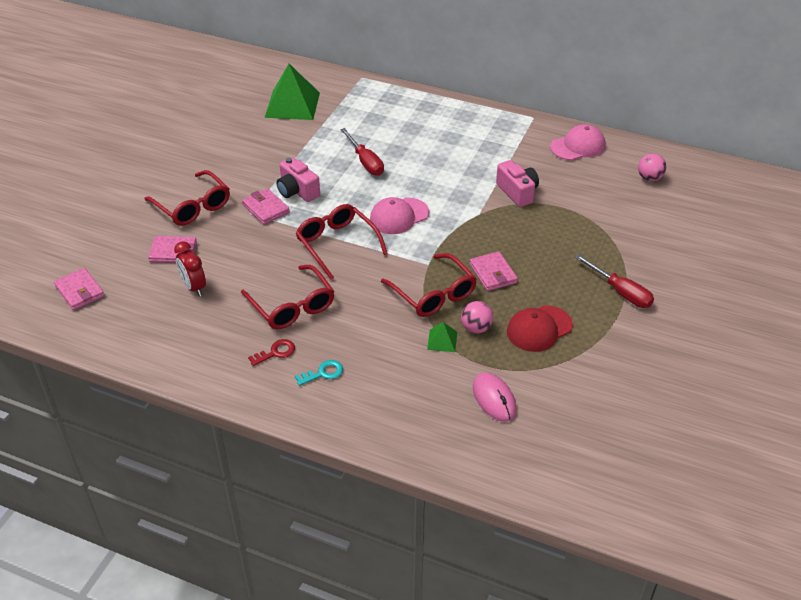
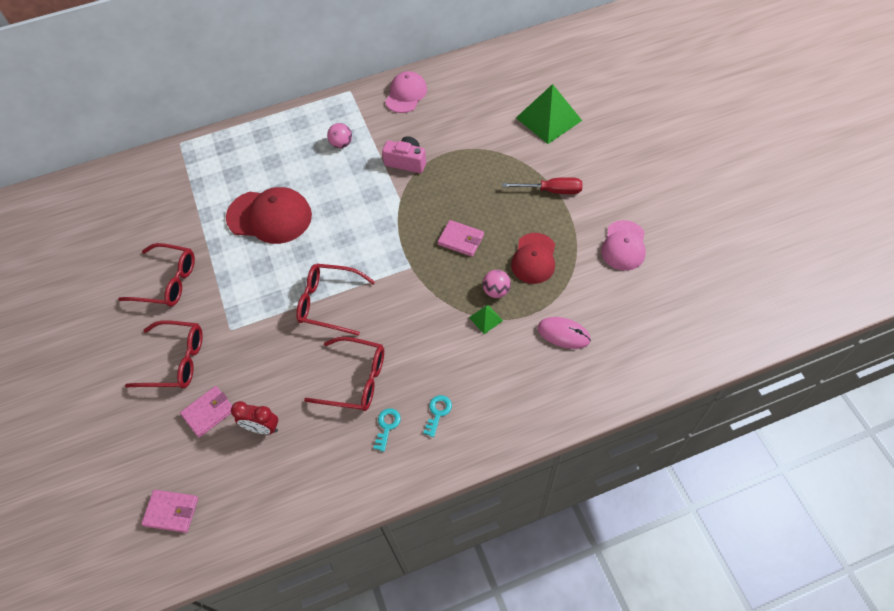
camera: 40 degrees left, 15 degrees up
(266, 209) = (239, 315): pink wallet -> none
(276, 352) = (387, 426): red key -> turquoise key
(292, 105) = (150, 207): green pyramid -> green pyramid (548, 119)
(297, 191) = (246, 281): pink camera -> none
(365, 162) = (270, 216): red screwdriver -> red cap
(399, 216) = (347, 244): pink cap -> pink cap (624, 246)
(433, 294) = (440, 288): red glasses -> red glasses (167, 281)
(649, 178) = (478, 88): pink ball -> pink ball (341, 144)

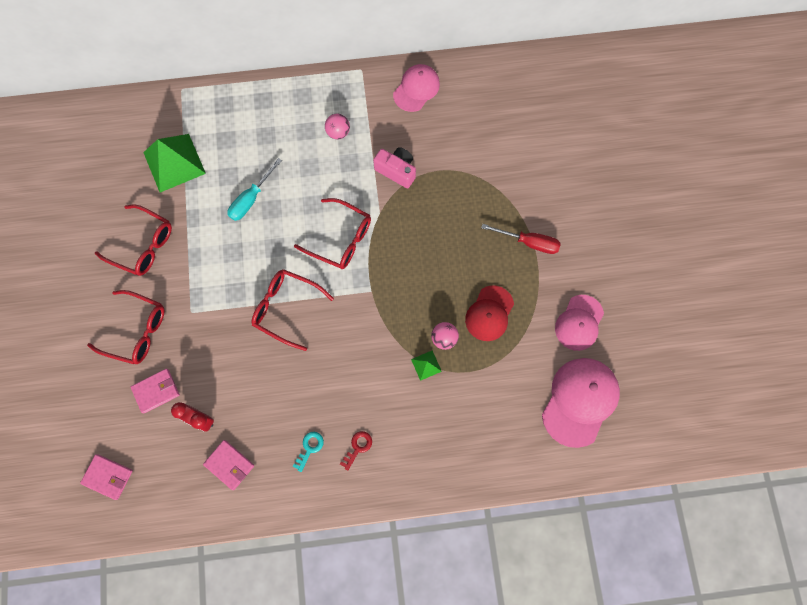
camera: 10 degrees right, 15 degrees up
(270, 216) = (251, 199): red cap -> turquoise screwdriver
(355, 379) = (292, 394): red glasses -> red glasses (340, 239)
(438, 412) = (358, 447): turquoise key -> red key
(461, 240) = (426, 274): pink wallet -> pink wallet (229, 465)
(548, 119) = (551, 157): green pyramid -> green pyramid (174, 163)
(563, 334) = (493, 400): pink mouse -> none
(649, 313) = (580, 401): none -> pink cap

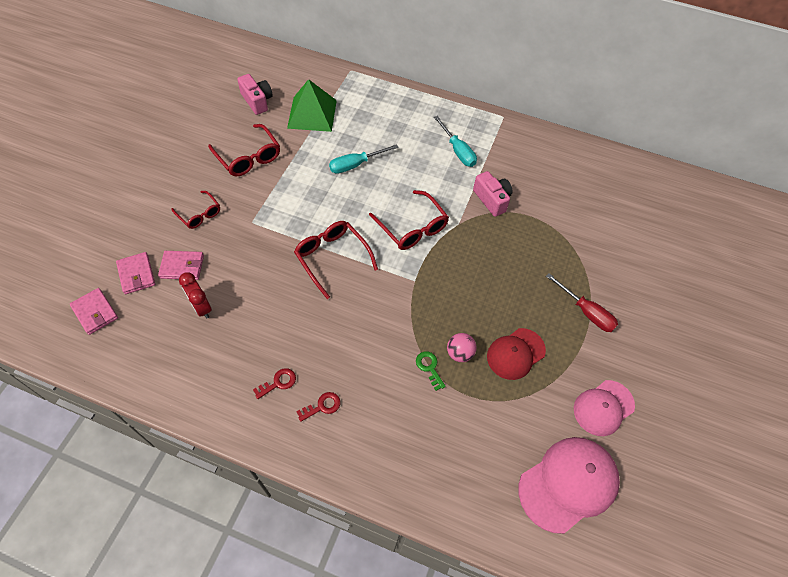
camera: 25 degrees right, 15 degrees down
(109, 176) = (257, 101): none -> pink camera
(136, 331) = (199, 214): red glasses -> red glasses, size x0.63
(229, 465) = (199, 358): pink wallet -> pink wallet (136, 274)
(309, 448) = (278, 382): turquoise key -> red key
(338, 132) = (457, 151): pink ball -> turquoise screwdriver
(416, 89) = (543, 149): pink cap -> none
(426, 365) = (429, 367): green pyramid -> green key

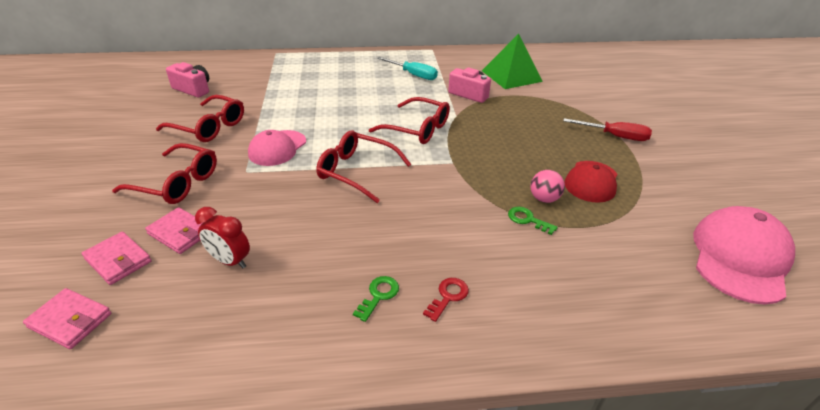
camera: 25 degrees left, 20 degrees down
(182, 267) = (180, 233): pink wallet -> pink wallet turned 60 degrees clockwise
(199, 214) = (176, 183): red glasses -> red glasses, size x1.59
(278, 382) = (379, 295): red key -> green key
(312, 114) = (258, 84): green pyramid -> green pyramid (511, 76)
(356, 165) = (328, 104): turquoise screwdriver -> none
(603, 408) = (699, 191): pink cap -> pink cap (277, 148)

